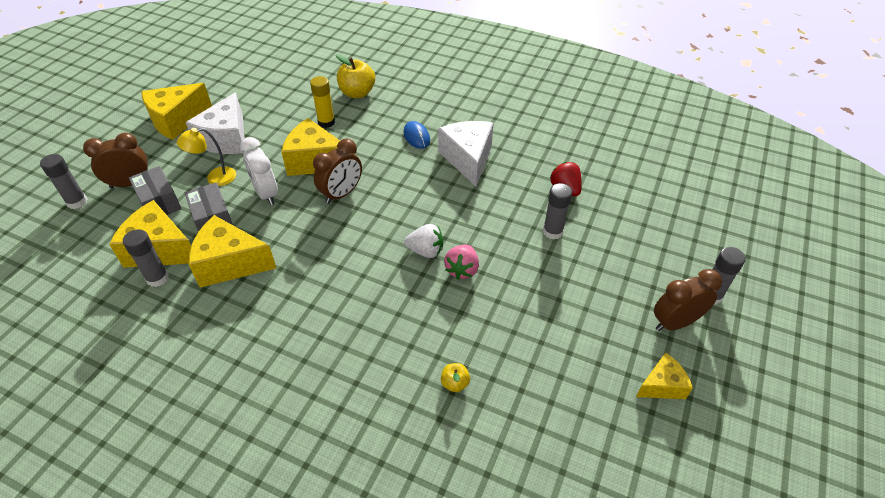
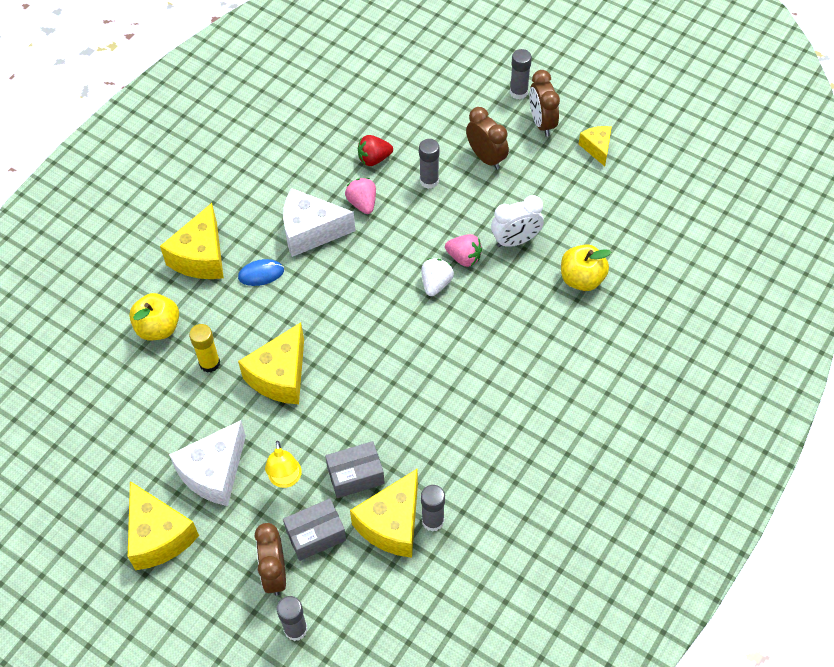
camera: 80 degrees left, 10 degrees up
(226, 139) = (214, 472): white cheese -> white cheese turned 105 degrees clockwise
(230, 263) = (423, 454): yellow cheese -> yellow cheese (201, 257)
(266, 194) = (325, 424): white clock -> white clock (515, 241)
(341, 194) = (341, 351): brown clock -> brown clock (486, 158)
(455, 383) = (581, 279): yellow apple -> yellow apple, size x1.98
(509, 187) = (362, 203): none -> pink strawberry

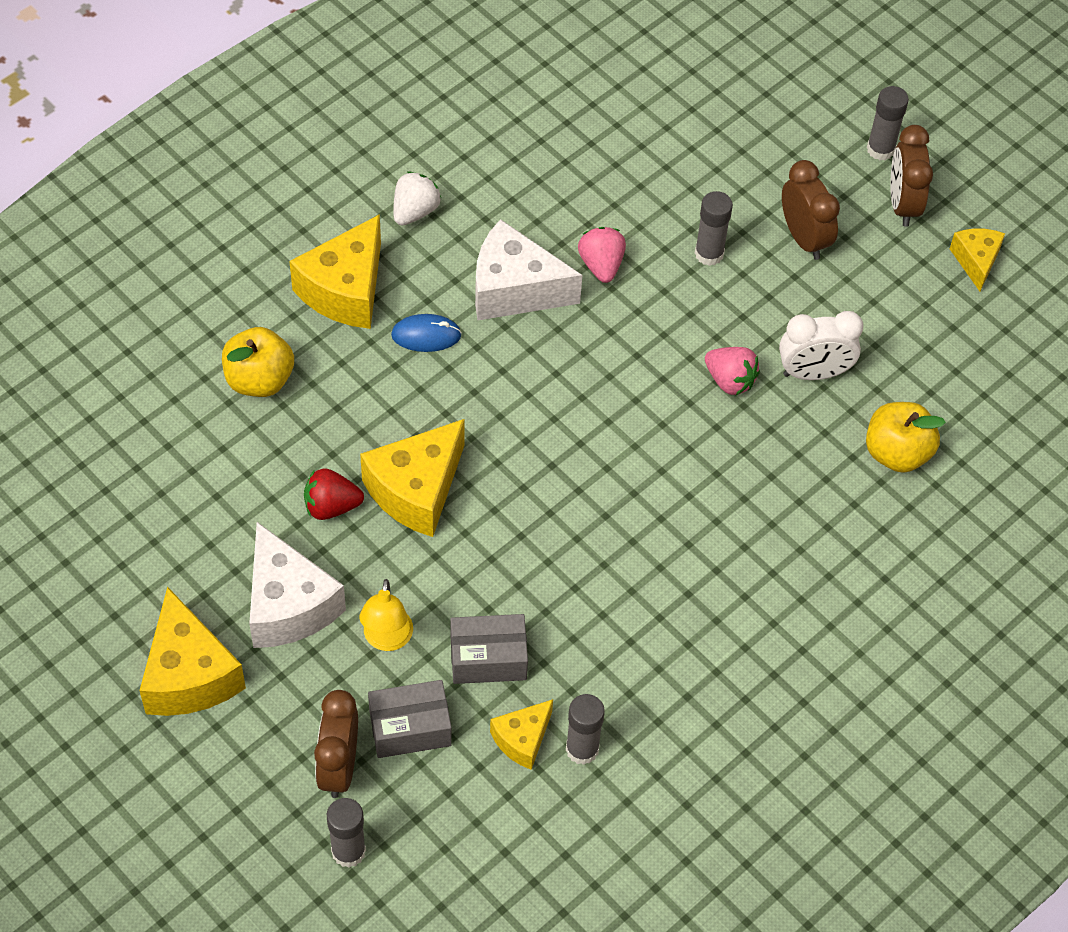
camera: 10 degrees right, 0 degrees up
(209, 363) = (320, 448): yellow glue stick -> none
(214, 472) = (288, 605): white cheese -> white cheese turned 75 degrees counterclockwise
(374, 159) = (636, 202): red strawberry -> red strawberry (331, 506)
(392, 524) = (522, 739): yellow cheese -> yellow cheese, size x0.57
(436, 284) = (678, 409): white strawberry -> white strawberry (415, 211)

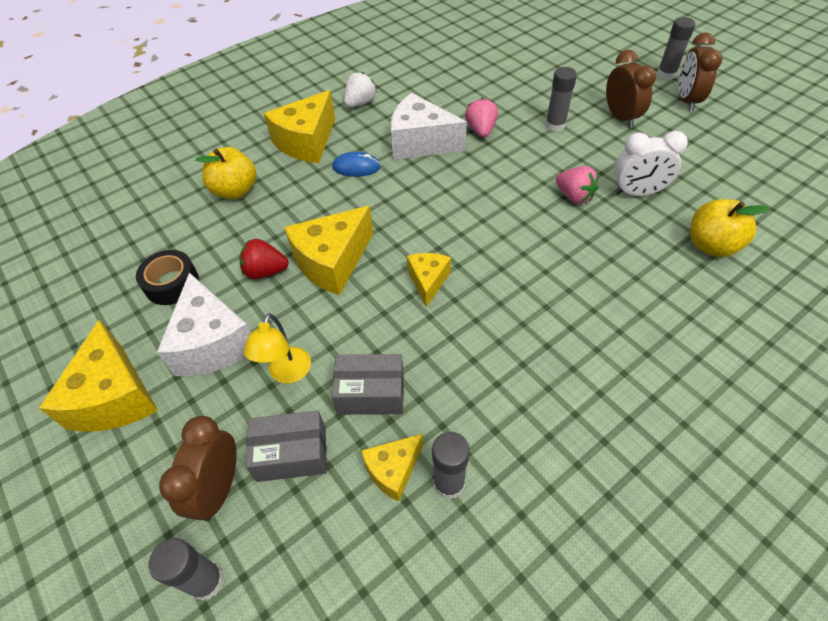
camera: 10 degrees right, 5 degrees down
(212, 527) = (172, 284): none -> black tape
(976, 261) = (745, 130): yellow cheese -> yellow cheese (428, 281)

